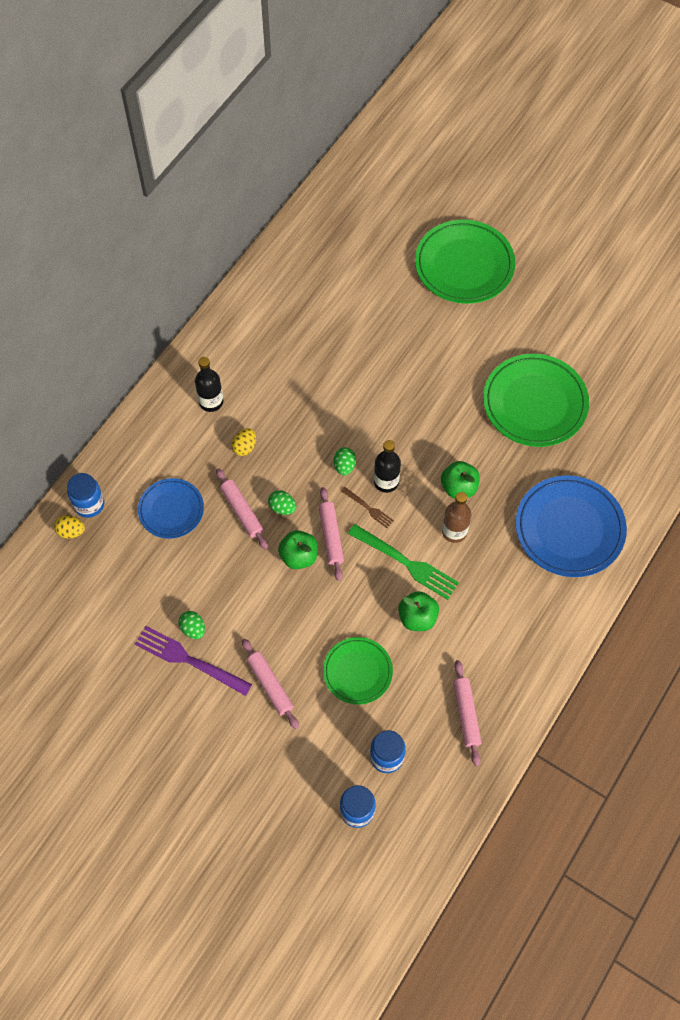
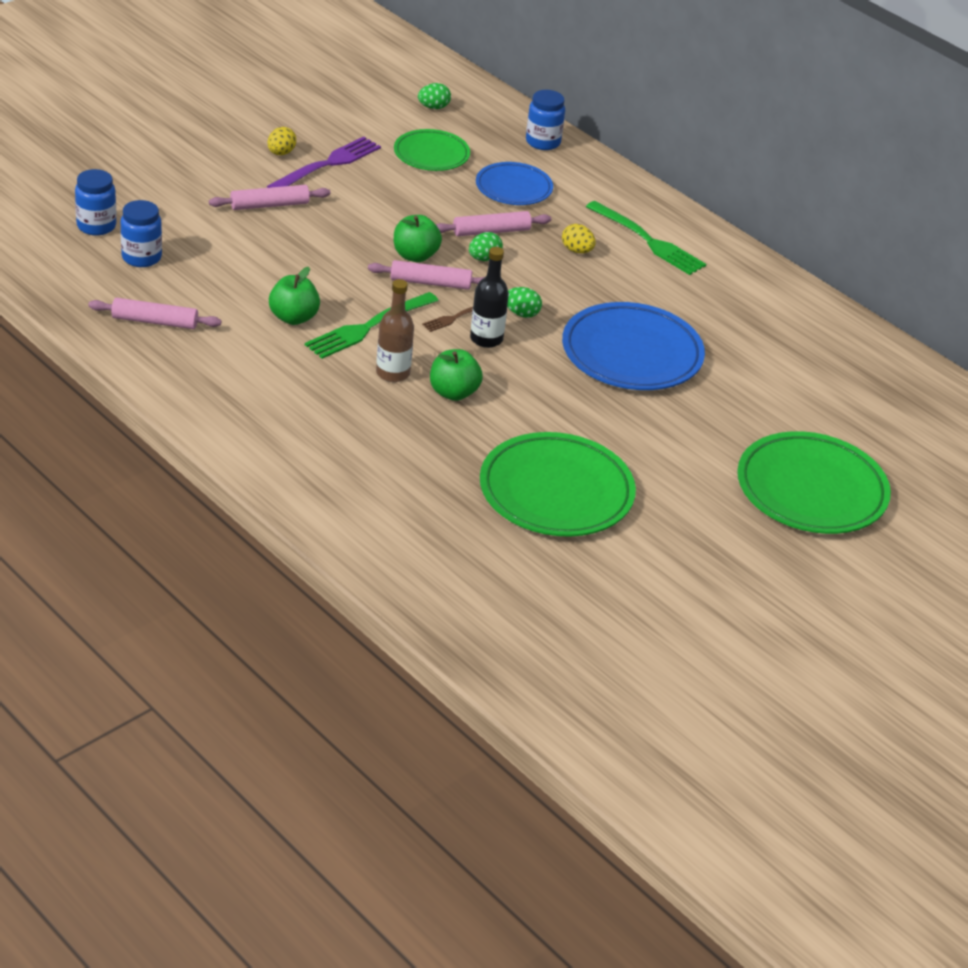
camera: 100 degrees right, 25 degrees down
(71, 531) = (514, 127): yellow egg -> yellow egg (281, 153)
(193, 629) = (362, 174): green egg -> green egg (433, 107)
(211, 402) = (648, 241): black bottle -> green fork
(357, 672) = (251, 262): green plate -> green plate (431, 155)
(569, 529) = (351, 467): blue plate -> blue plate (632, 354)

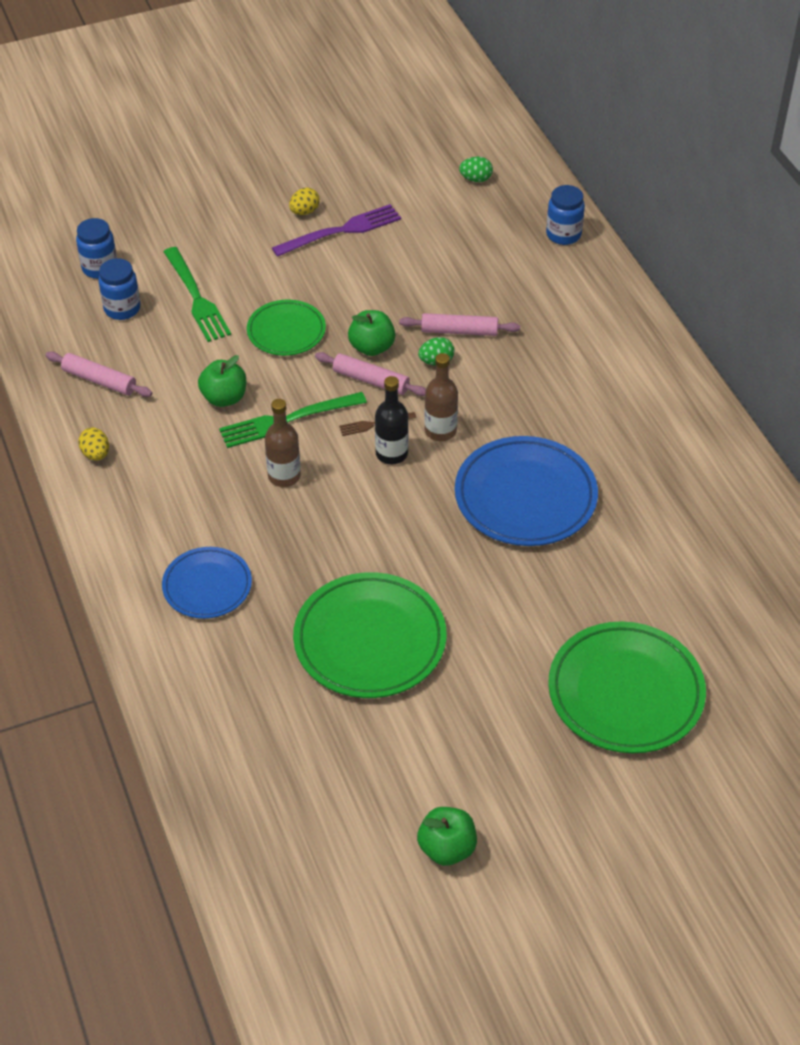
camera: 25 degrees right, 10 degrees up
(269, 205) = (265, 269): pink rolling pin -> none
(431, 155) = (446, 234): green plate -> green plate (286, 331)
(453, 393) = (329, 509): green apple -> green apple (447, 848)
(513, 188) = (507, 284): blue plate -> blue plate (207, 586)
(521, 314) = (440, 431): green egg -> brown bottle
(577, 250) = (532, 367): yellow egg -> yellow egg (96, 454)
(648, 241) = (611, 367): green fork -> green fork (197, 298)

